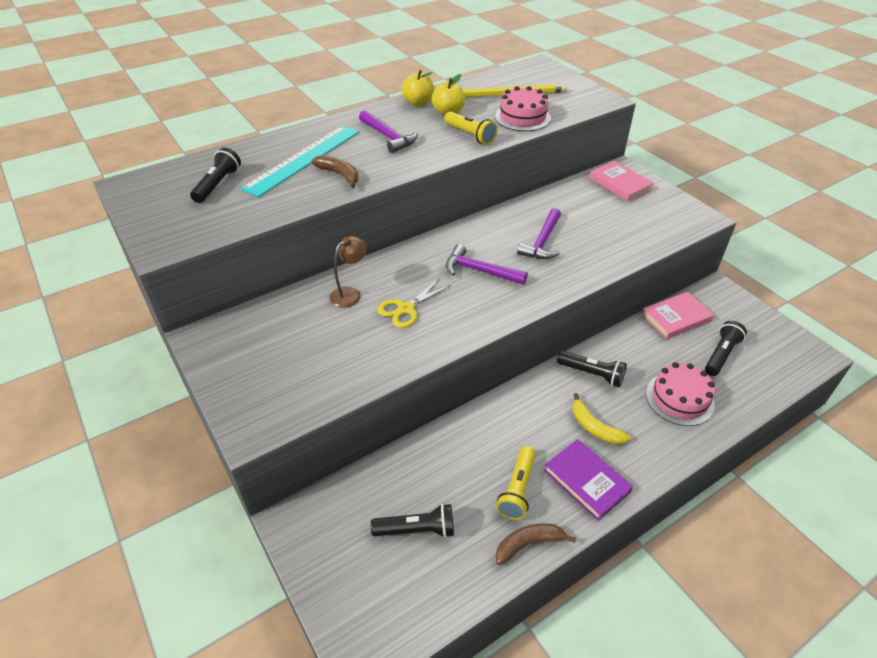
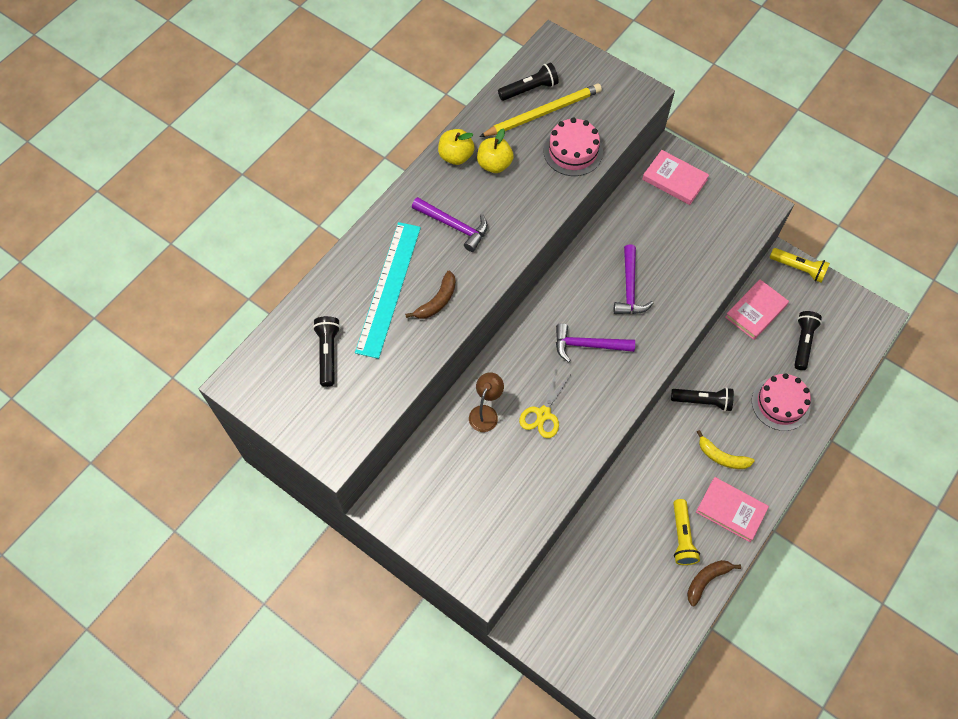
camera: 20 degrees left, 20 degrees up
(339, 175) = (437, 301): brown banana -> brown banana turned 105 degrees clockwise
(417, 530) = (620, 599): black flashlight -> black flashlight (529, 89)
(470, 135) = (533, 198): yellow flashlight -> yellow flashlight (798, 268)
(586, 481) = (731, 510): purple book -> pink book

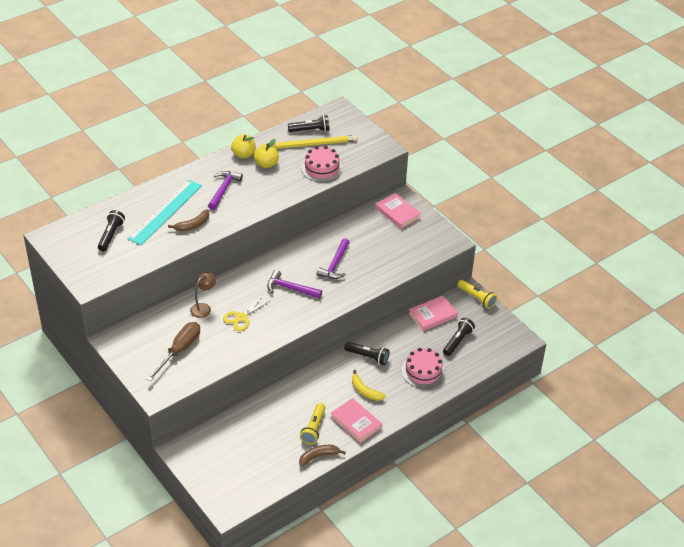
camera: 15 degrees right, 20 degrees down
(454, 226) = (223, 190): purple hammer -> purple hammer turned 120 degrees counterclockwise
(483, 496) = (179, 350): none -> brown screwdriver

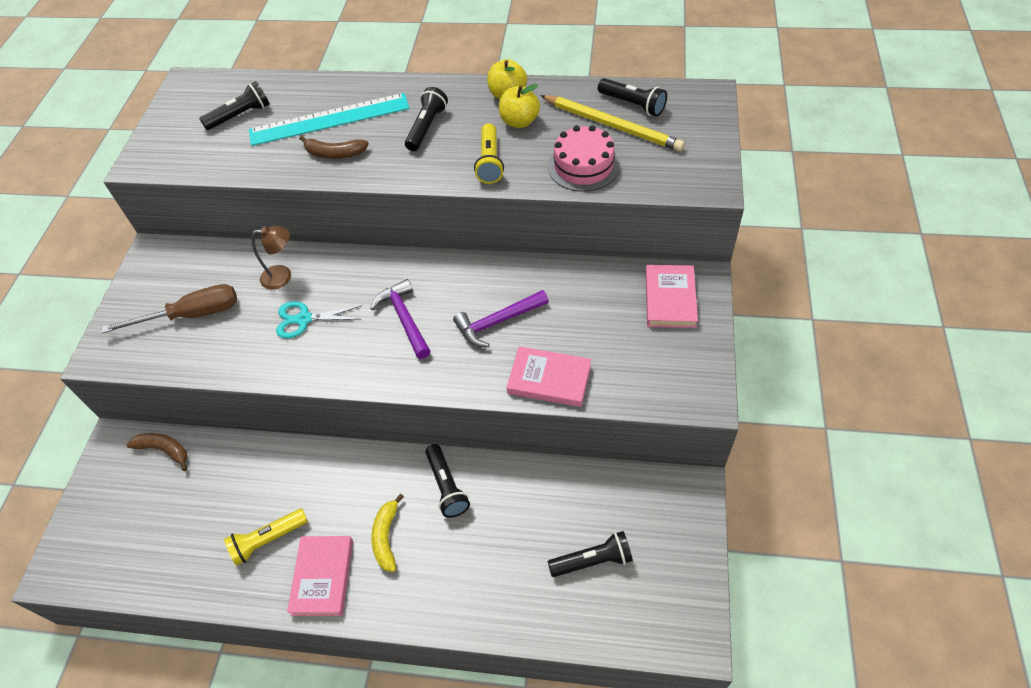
camera: 50 degrees right, 10 degrees up
(223, 190) = (427, 127): purple hammer -> black flashlight
(241, 317) = (304, 319): yellow scissors -> turquoise scissors
(318, 456) = (225, 589): brown banana -> brown banana (164, 450)
(423, 371) = (492, 571): pink cake -> none
(432, 315) = (601, 489): pink book -> pink book (549, 379)
(477, 298) = (696, 510): yellow flashlight -> yellow flashlight (490, 162)

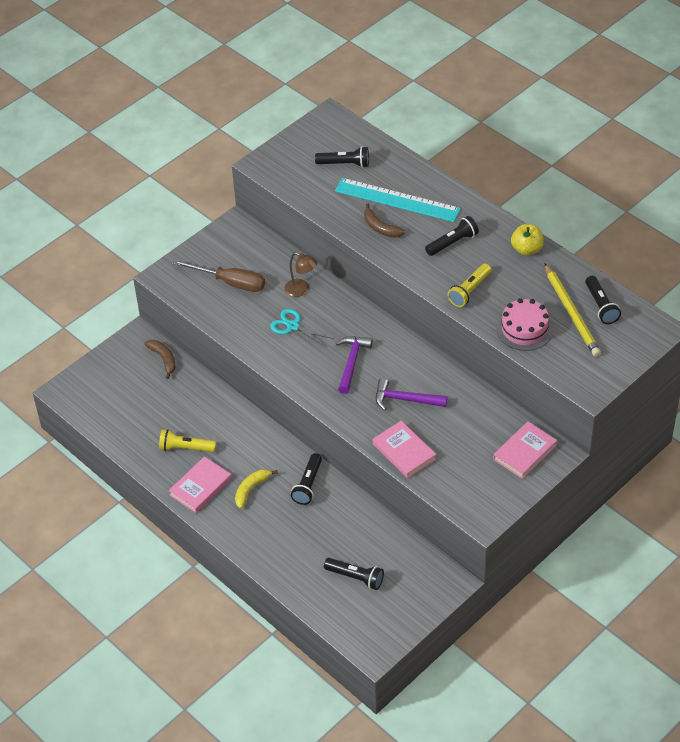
camera: 35 degrees right, 5 degrees down
(519, 121) = (515, 274): yellow apple -> none

